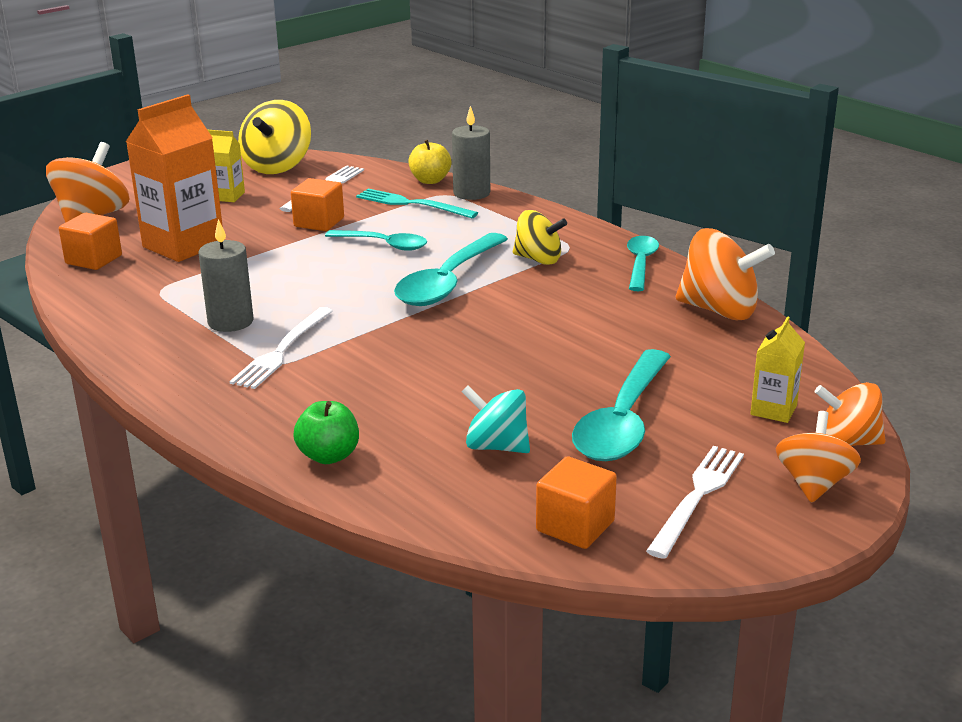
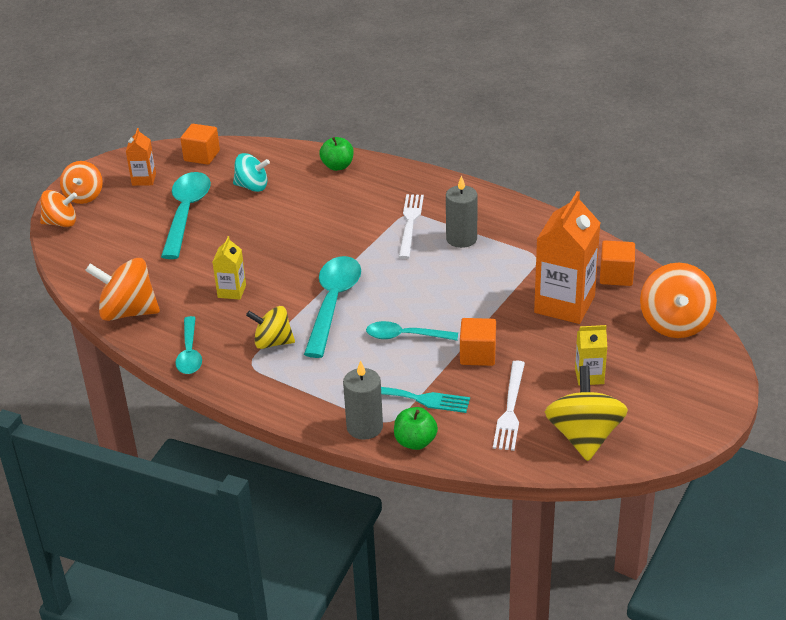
camera: 165 degrees right, 10 degrees up
(430, 180) = (415, 442): yellow apple -> green apple
(697, 497) = (144, 179): white fork -> orange carton
(773, 410) = (99, 236): yellow carton -> yellow carton (232, 291)

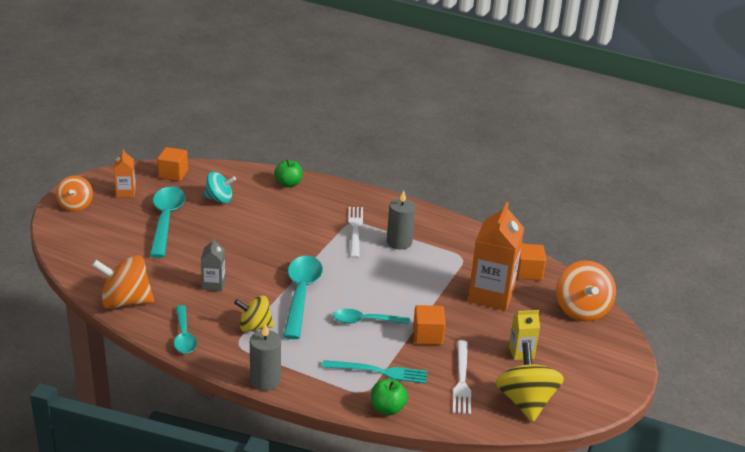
camera: 10 degrees left, 5 degrees down
(61, 223) = (58, 227): orange spinning top -> none
(232, 291) = (213, 284): yellow carton -> grey carton
(364, 427) = (343, 397): grey candle -> grey candle (265, 380)

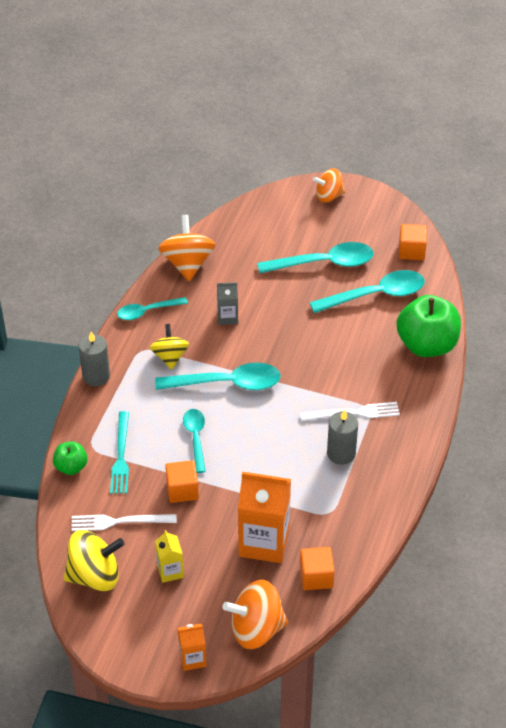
camera: 85 degrees right, 15 degrees up
(126, 192) = (364, 224): orange carton -> orange carton (192, 659)
(219, 199) = (376, 295): turquoise spinning top -> turquoise spoon
(288, 184) = (427, 345): green apple -> green apple, size x1.98

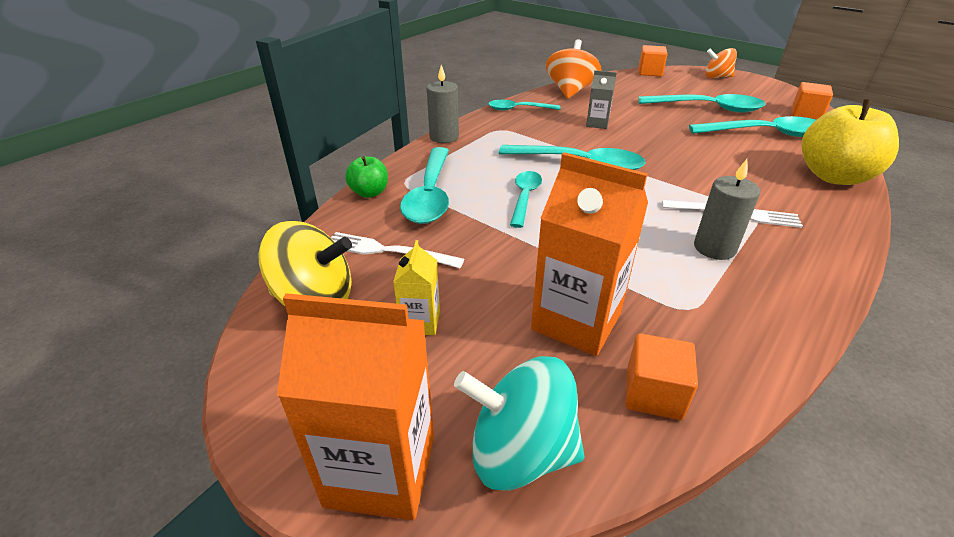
camera: 20 degrees right, 10 degrees down
(121, 456) = (430, 195): turquoise fork -> turquoise spoon
(170, 357) = (526, 137): yellow spinning top -> none
(182, 490) = (485, 238): orange cube -> orange cube (650, 72)
(192, 659) = (381, 470): orange carton -> orange carton, size x1.98
(256, 629) = (520, 452): orange spinning top -> turquoise spinning top
(427, 345) = (834, 176): green apple -> yellow apple

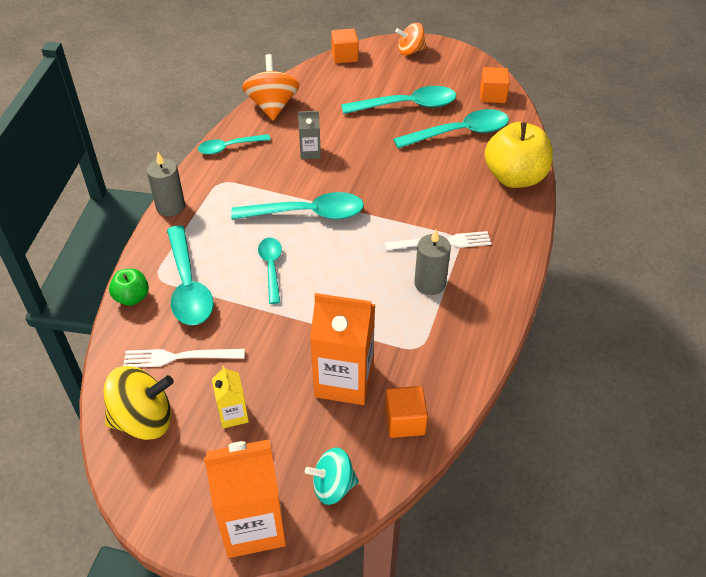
camera: 20 degrees left, 10 degrees up
(520, 452) = (333, 486): turquoise spinning top -> turquoise spinning top, size x0.66

